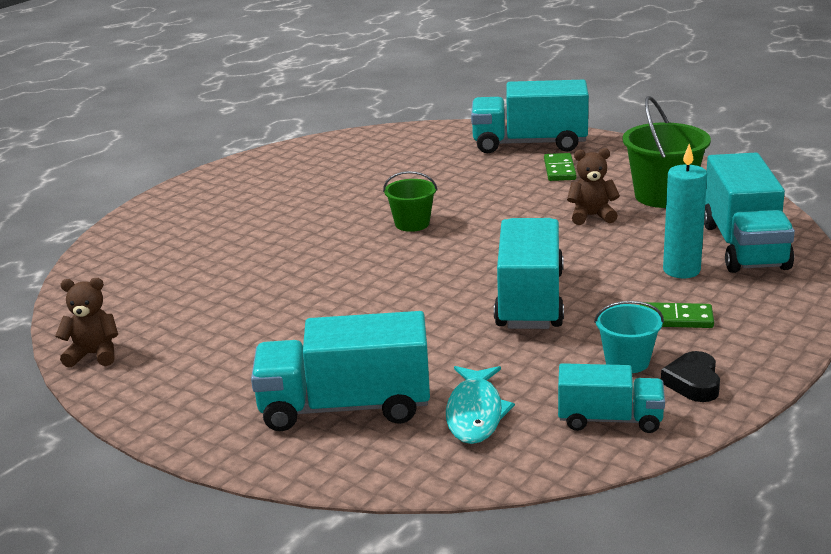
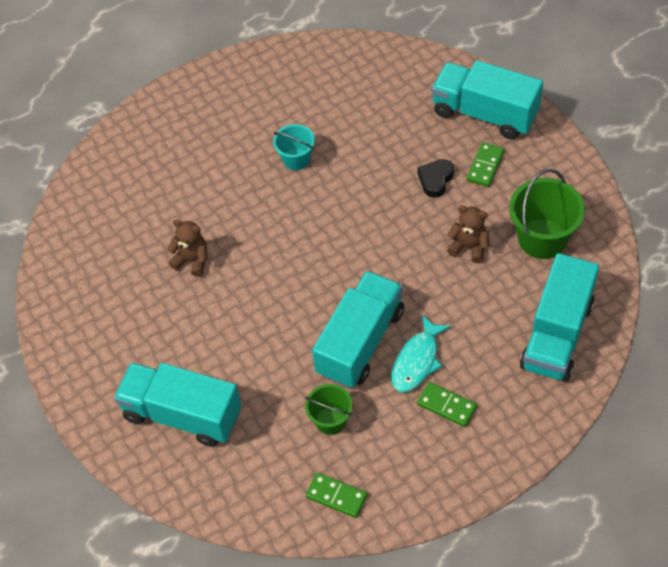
camera: 25 degrees right, 30 degrees up
(93, 355) = (52, 291): brown teddy bear -> brown teddy bear (192, 260)
(412, 224) = (330, 205): green bucket -> green bucket (330, 420)
(475, 413) = (258, 454): turquoise fish -> turquoise fish (417, 361)
(610, 419) = (336, 496): turquoise truck -> green domino
(627, 361) = (384, 440): turquoise bucket -> turquoise bucket (296, 159)
(681, 270) = (489, 348): turquoise candle -> none
(693, 383) = (412, 481): black heart -> black heart (435, 180)

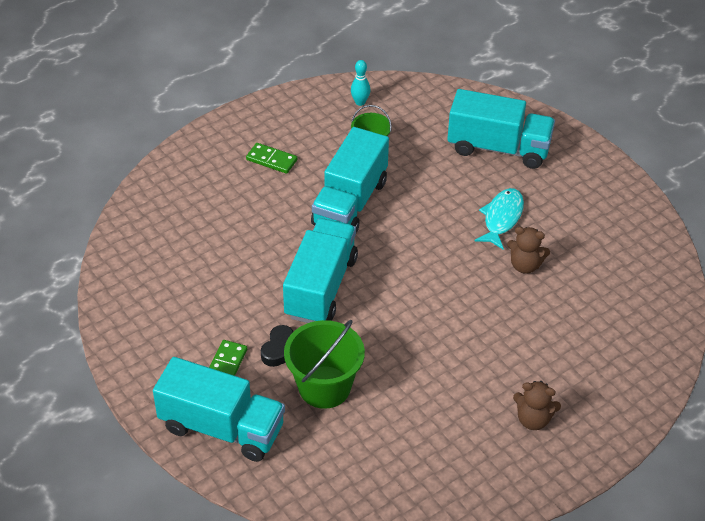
camera: 170 degrees right, 10 degrees down
(296, 159) = (437, 369): turquoise bucket -> none
(336, 496) = (360, 102): green domino -> turquoise bowling pin
(417, 361) = (297, 190): turquoise fish -> turquoise fish (501, 218)
(469, 247) = (247, 284): brown teddy bear -> brown teddy bear (533, 419)
(542, 238) = (172, 293): green bucket -> green bucket (324, 387)
(557, 335) = (169, 213): turquoise truck -> turquoise truck (321, 287)

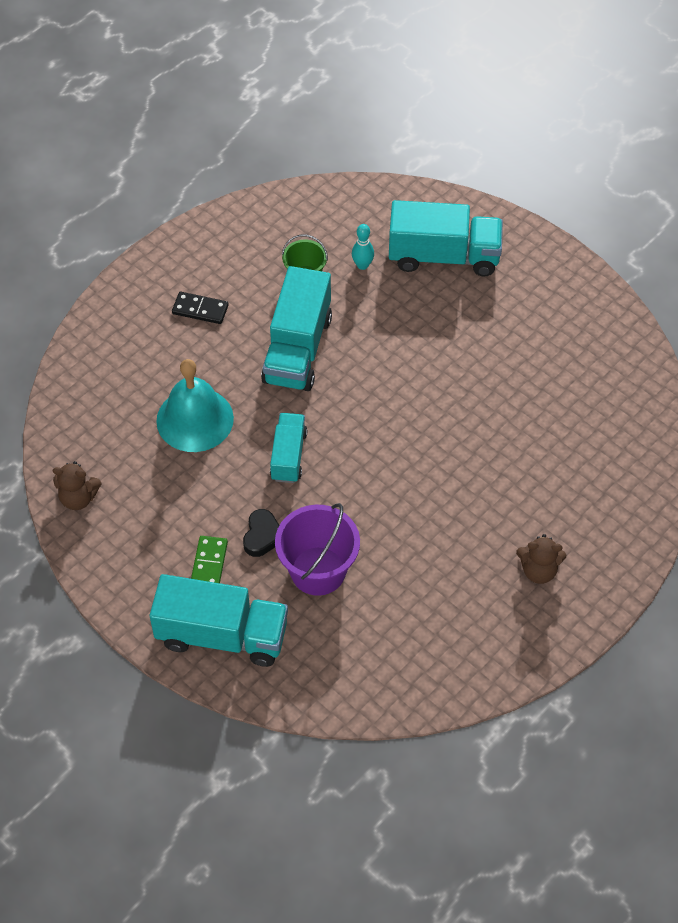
camera: 10 degrees left, 10 degrees up
(244, 245) = (195, 419): none -> turquoise bell
(271, 160) = (200, 309): green domino -> black domino
(321, 287) = (288, 456): turquoise truck -> turquoise truck, size x0.58
(324, 387) = (318, 571): green bucket -> purple bucket
(360, 102) = (281, 221): turquoise bowling pin -> turquoise bowling pin (362, 265)
(501, 218) = (463, 342): turquoise fish -> none
(525, 265) = (498, 395): brown teddy bear -> brown teddy bear (78, 498)

